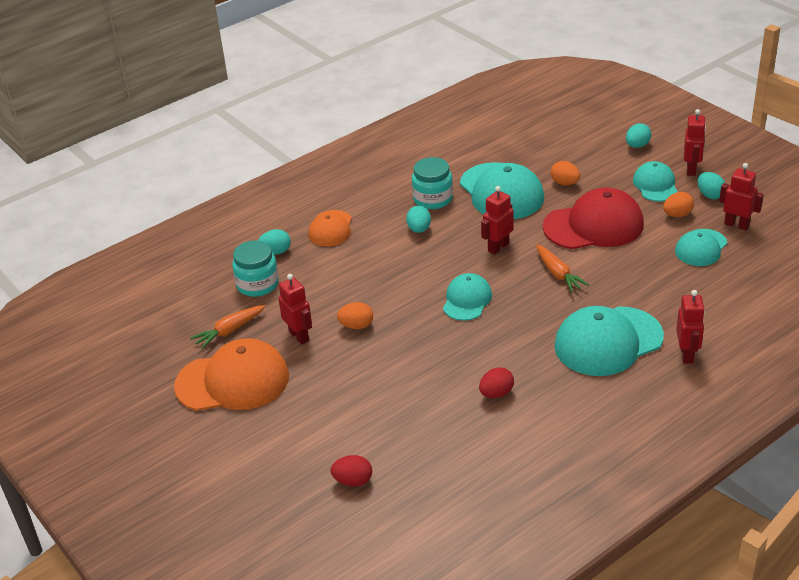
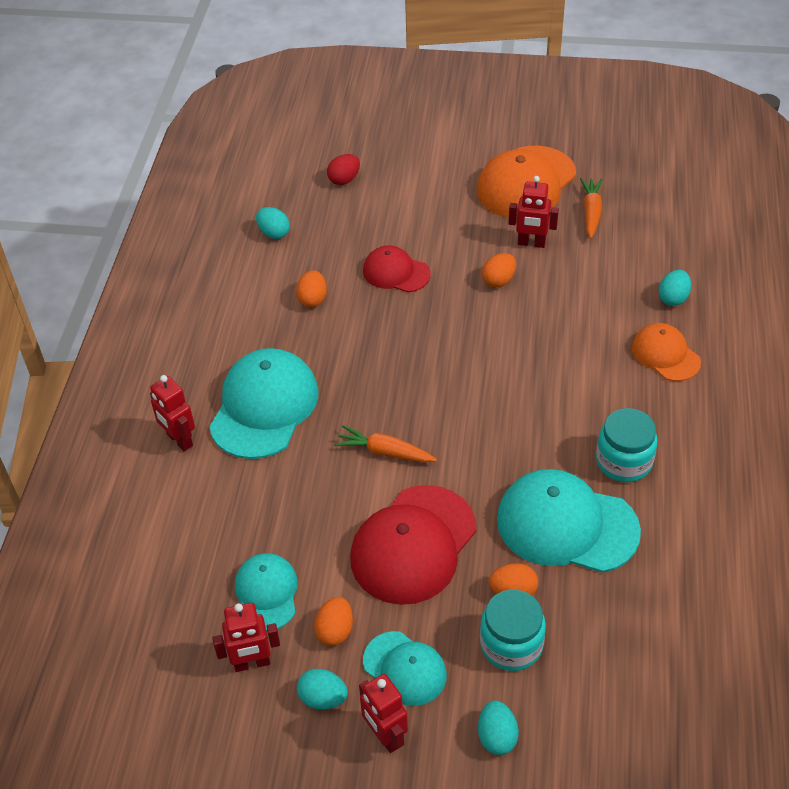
camera: 135 degrees right, 10 degrees up
(257, 284) = (636, 260): turquoise jar -> turquoise jar (511, 644)
(414, 375) = (396, 272): none -> red cap
(419, 229) = (583, 412): turquoise egg -> turquoise egg (274, 233)
(467, 300) = (437, 365): turquoise cap -> none
(496, 393) = (312, 299): red egg -> orange egg
(498, 247) = (479, 444): red robot -> none

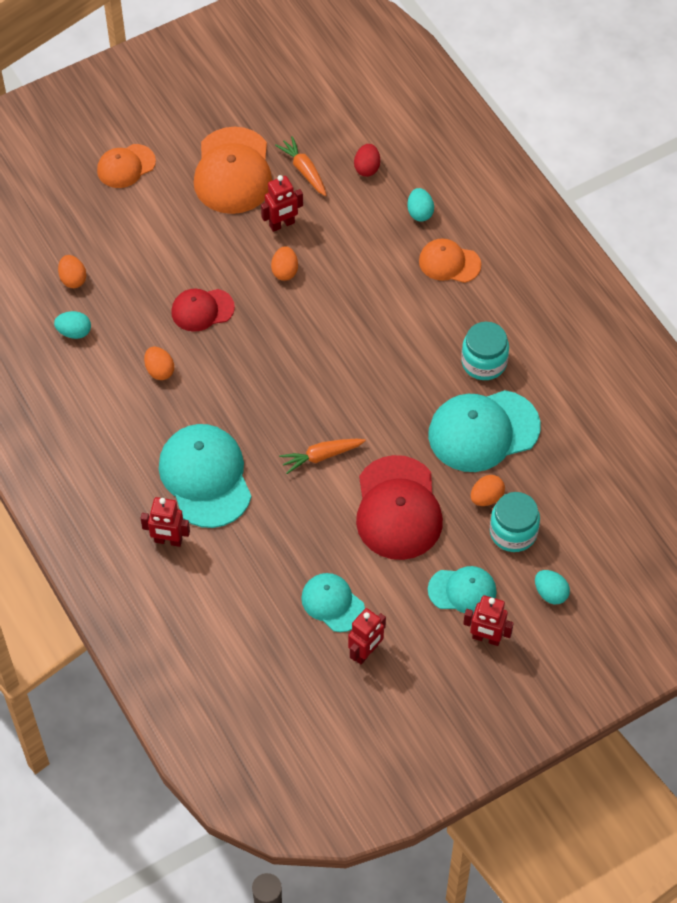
camera: 40 degrees left, 10 degrees up
(323, 698) = (429, 642): turquoise egg -> none
(335, 631) = (399, 597): orange egg -> orange egg (73, 279)
(344, 180) = (85, 250): red egg -> red egg (367, 168)
(438, 137) = (126, 166): none -> orange cap

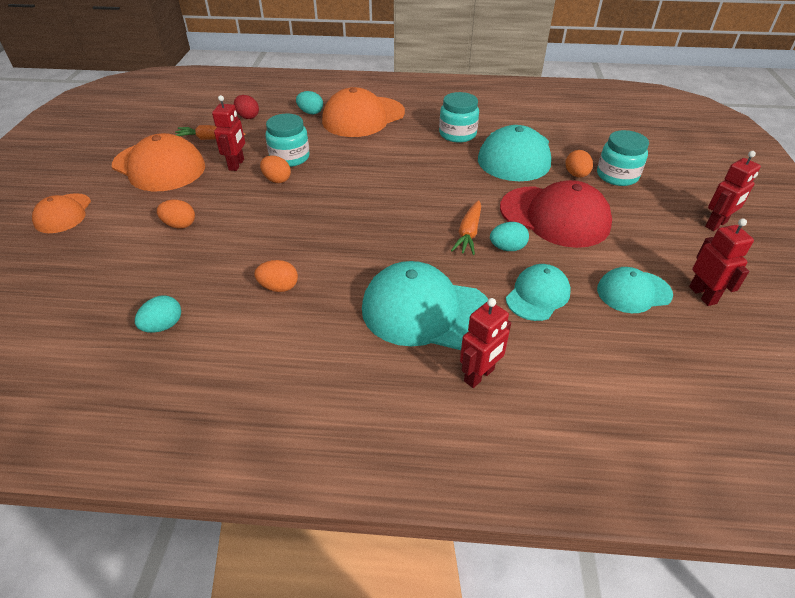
camera: 55 degrees left, 15 degrees down
(73, 279) = (109, 298): orange egg -> orange egg (180, 225)
(202, 310) = (253, 234): red cap -> none
(326, 255) = (290, 157): none -> turquoise jar
(449, 263) = (363, 117): orange cap -> orange cap, size x1.73
(462, 590) = (660, 218): turquoise cap -> turquoise cap (537, 295)
(550, 593) = (685, 181): turquoise egg -> turquoise egg (507, 248)

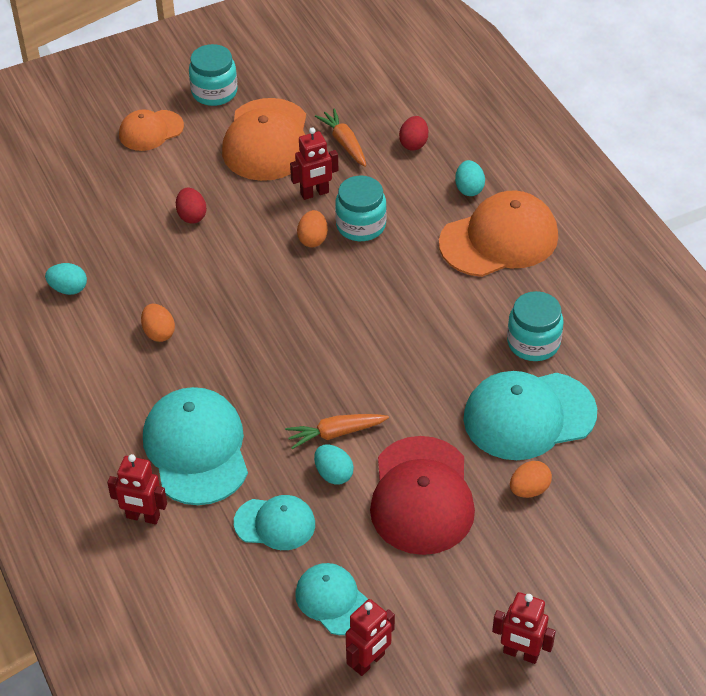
camera: 60 degrees right, 5 degrees up
(180, 225) = (191, 216): orange egg -> red egg
(363, 117) = (499, 239): orange cap -> orange cap turned 135 degrees clockwise
(617, 176) = (560, 531): turquoise jar -> turquoise jar (214, 92)

